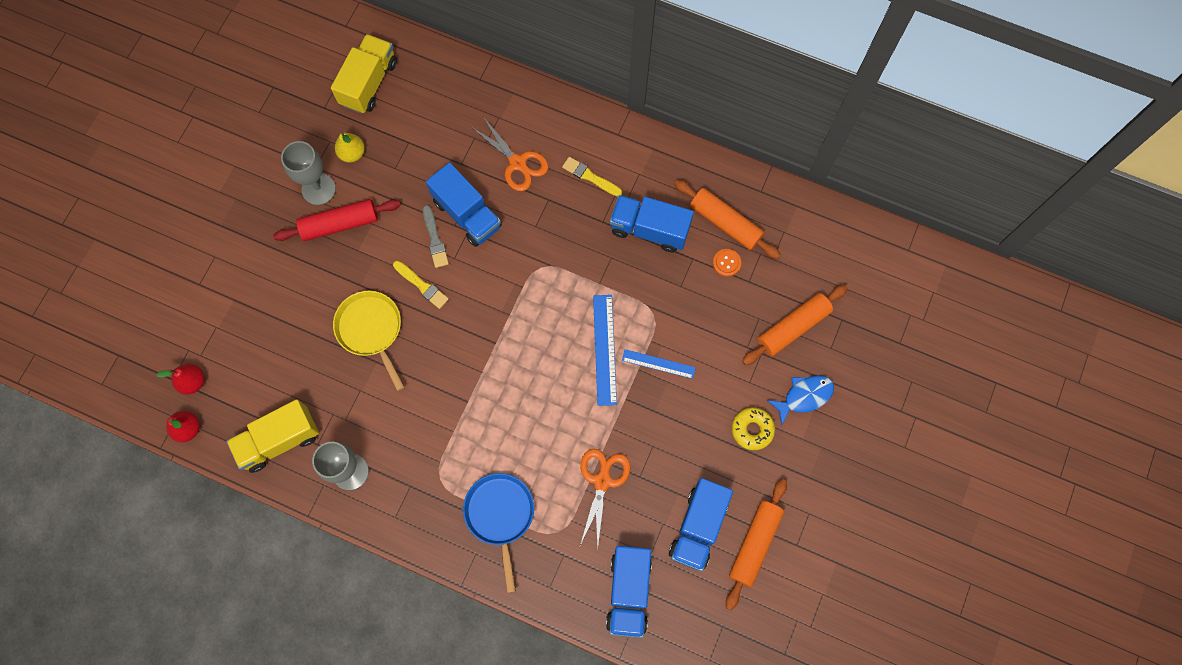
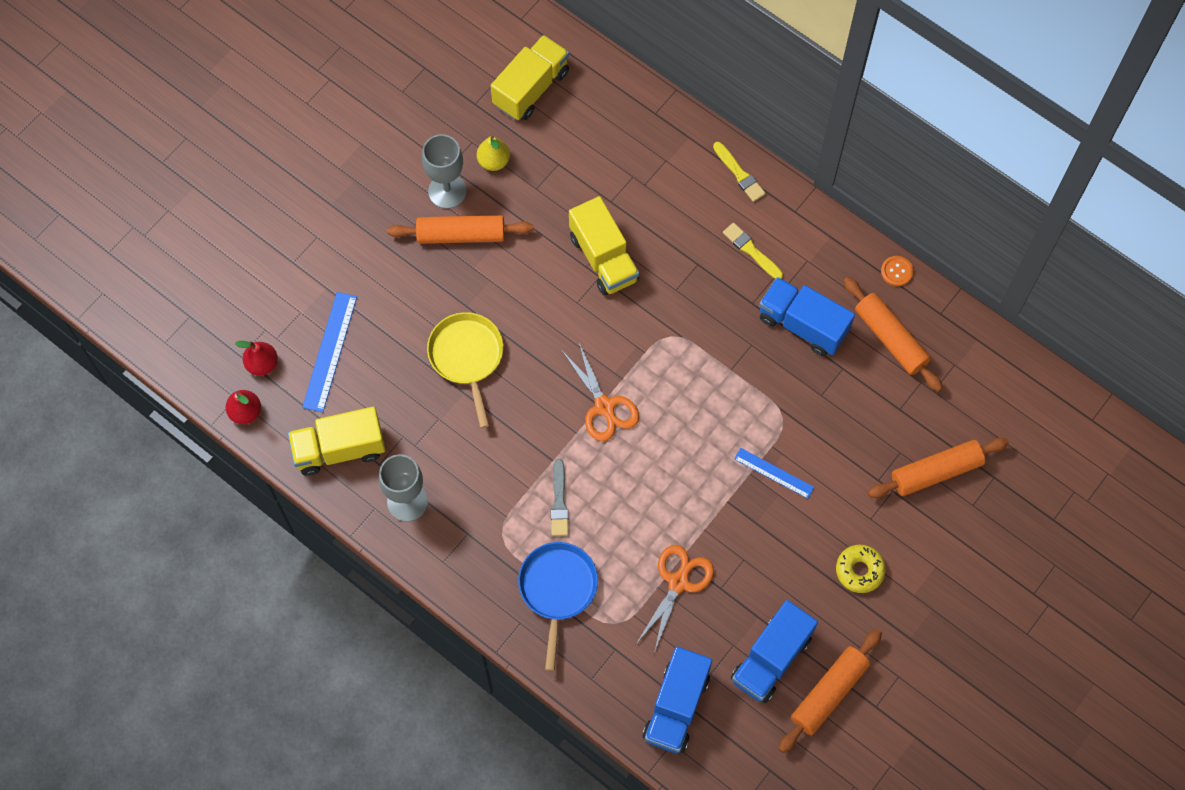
camera: 15 degrees right, 5 degrees down
(340, 224) = (461, 235): red rolling pin -> orange rolling pin
(421, 285) = (534, 323): yellow brush -> yellow brush (739, 173)
(435, 239) = (561, 276): grey brush -> grey brush (559, 501)
(467, 214) = (603, 258): blue truck -> yellow truck
(517, 163) = (674, 216): orange scissors -> orange scissors (604, 406)
(604, 349) = (718, 442): blue ruler -> blue ruler (330, 351)
(726, 263) = (880, 382): orange button -> orange button (896, 271)
(804, 396) = (928, 550): blue fish -> none

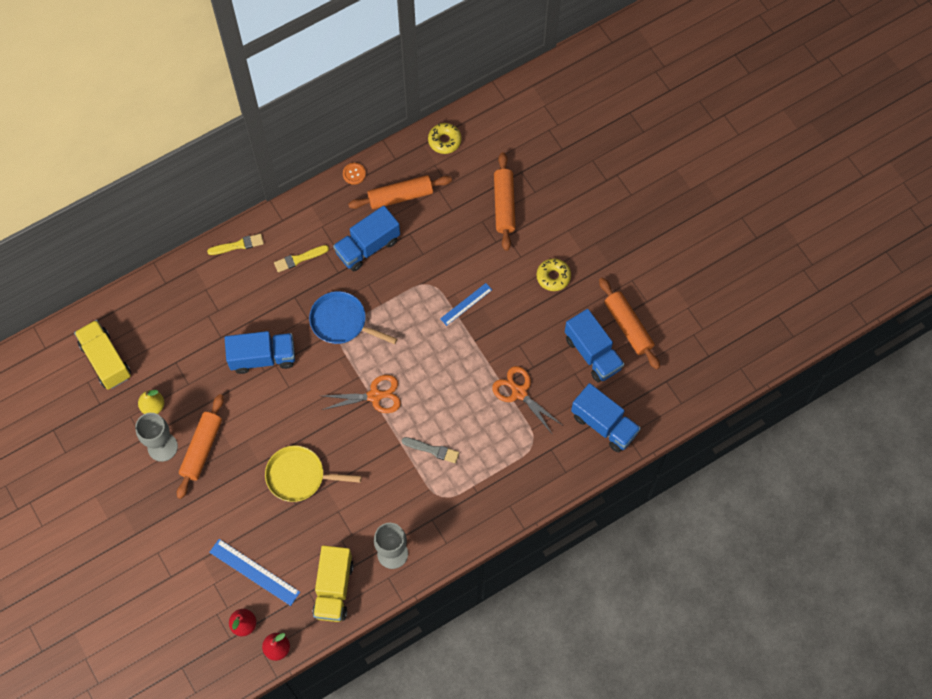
camera: 70 degrees left, 0 degrees up
(557, 589) = (495, 472): blue pan -> blue pan (342, 322)
(603, 258) = (263, 357): yellow truck -> blue truck
(995, 364) = (444, 141): none -> yellow donut

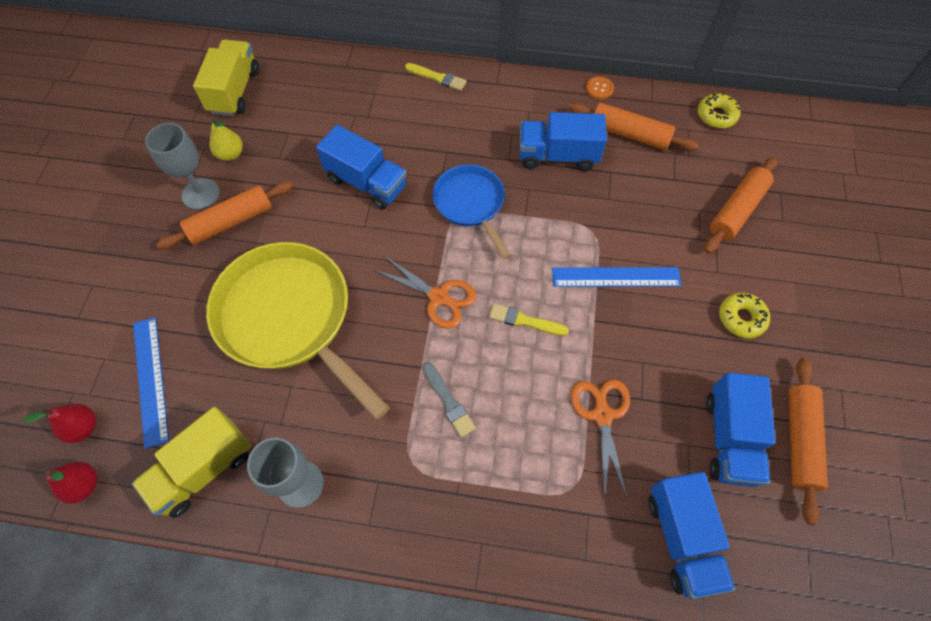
camera: 40 degrees right, 5 degrees down
(299, 259) = (482, 124): yellow brush -> yellow brush (525, 321)
(299, 476) = (290, 318): yellow pan -> yellow pan, size x1.76
(466, 304) = (616, 277): blue ruler -> blue ruler, size x1.56

